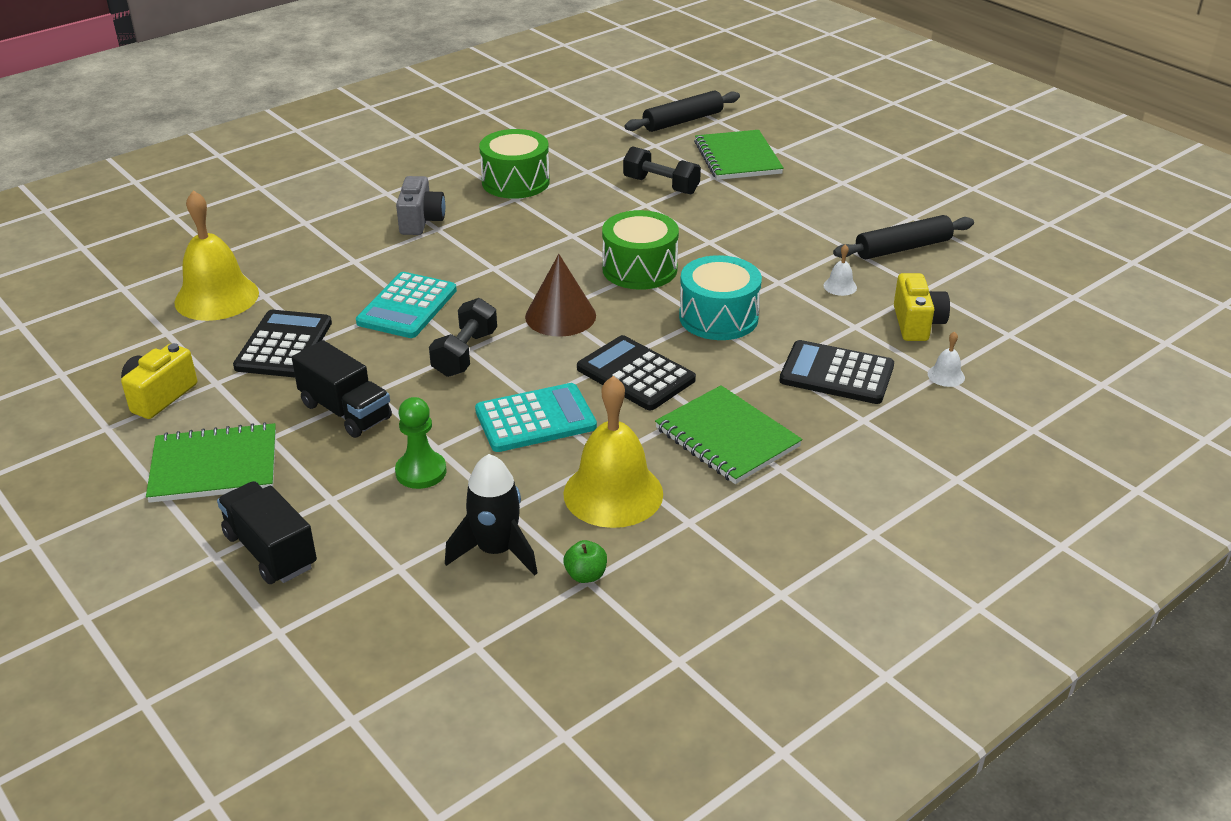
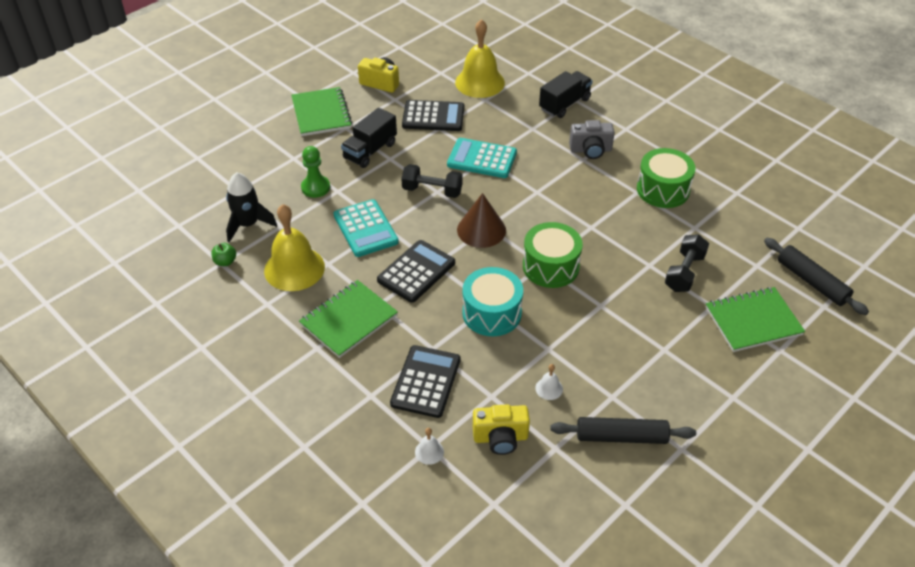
camera: 85 degrees right, 10 degrees up
(271, 551) = (254, 145): black truck -> black truck (564, 104)
(903, 248) = (621, 437): black rolling pin -> black rolling pin turned 60 degrees counterclockwise

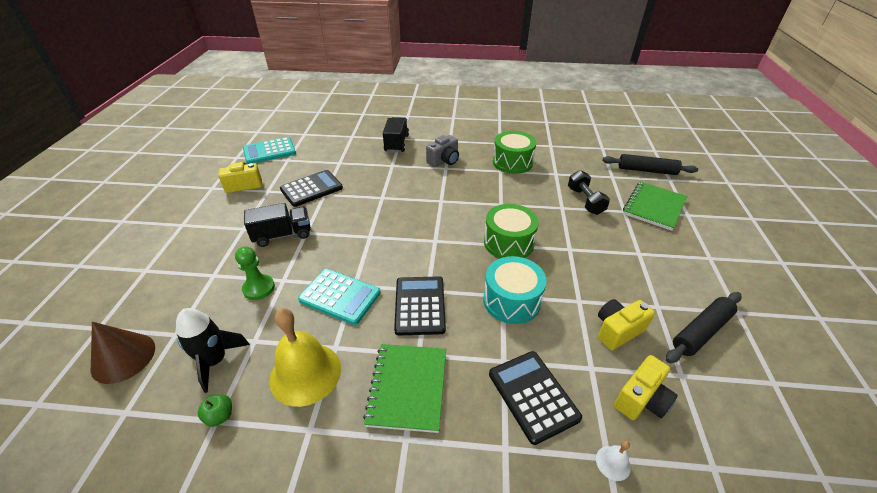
camera: 40 degrees left, 5 degrees down
(321, 113) = (209, 228): green notebook -> none
(370, 151) = (282, 235): black truck -> black truck turned 105 degrees counterclockwise
(432, 191) = (365, 238): black dumbbell -> none
(480, 82) = (324, 154): yellow bell -> none
(481, 230) = (433, 245): brown cone -> brown cone (123, 357)
(482, 159) = (379, 199): turquoise calculator -> turquoise calculator (269, 151)
(549, 388) = (617, 330): white bell -> yellow camera

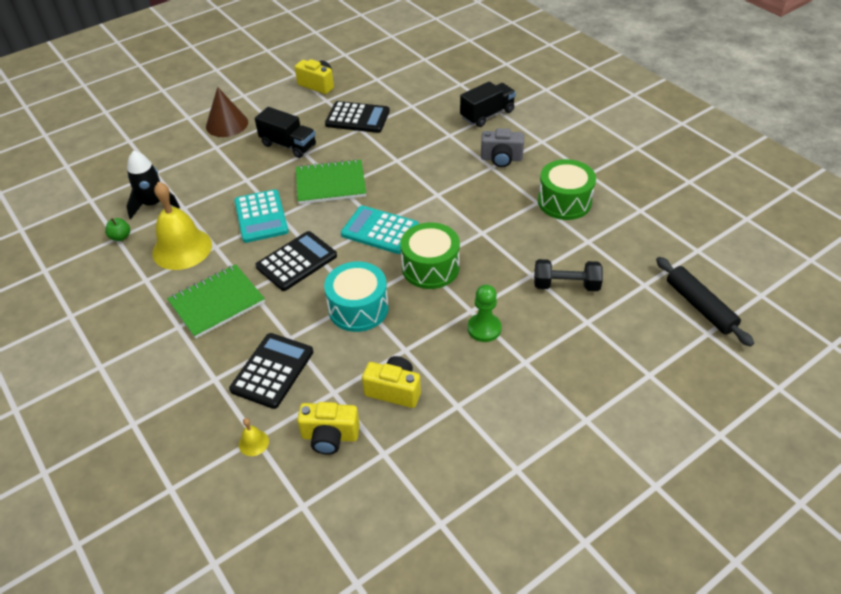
camera: 50 degrees right, 5 degrees up
(123, 357) = (120, 168): brown cone -> brown cone (227, 124)
(259, 288) = (227, 175): green pawn -> green pawn (484, 328)
(269, 151) = (374, 62): turquoise calculator -> turquoise calculator (380, 230)
(585, 201) = (566, 285): black dumbbell -> black dumbbell turned 60 degrees clockwise
(613, 463) = (253, 443): white bell -> yellow bell
(654, 207) = (627, 341): green notebook -> green notebook (330, 184)
(701, 331) = (455, 449): black rolling pin -> none

